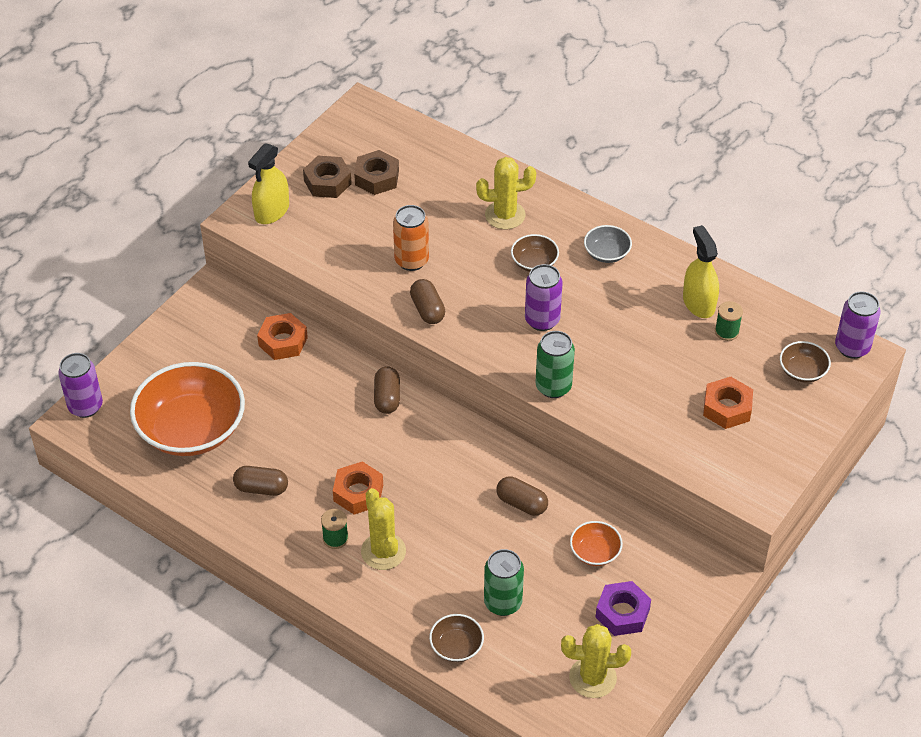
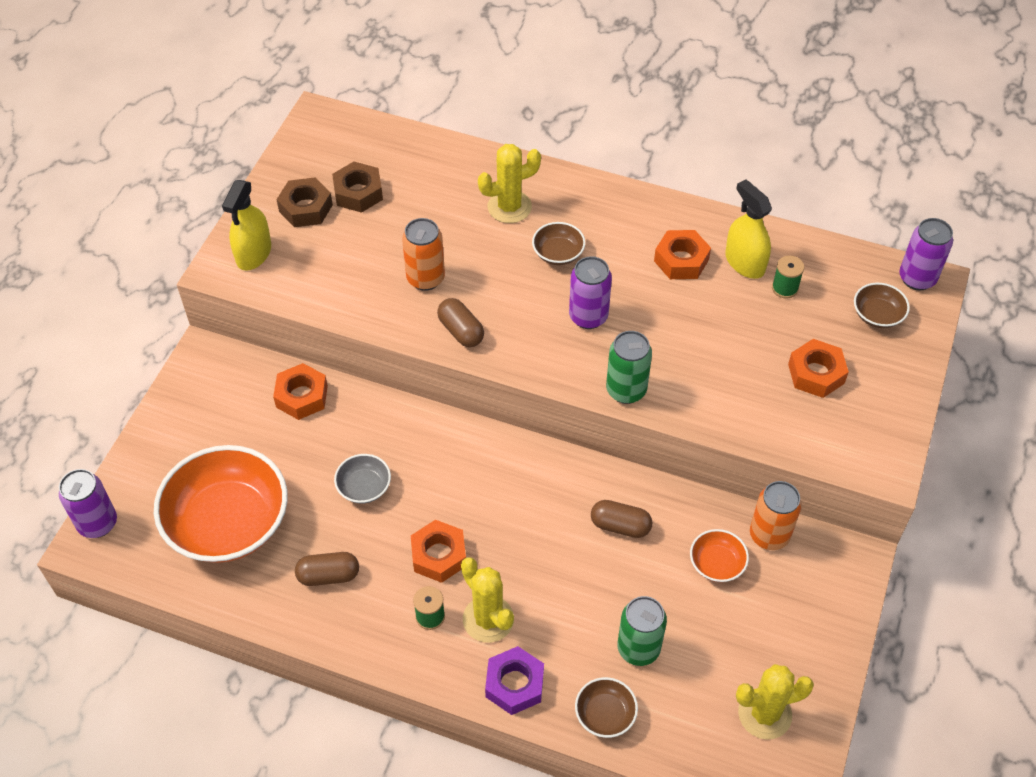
camera: 15 degrees left, 5 degrees up
(387, 397) = (436, 436): brown capsule -> none
(606, 253) = (630, 227): grey bowl -> grey bowl (364, 487)
(622, 613) = (770, 628): purple nut -> purple nut (514, 684)
(642, 290) = (681, 260): none -> orange nut
(650, 539) = (769, 535): none -> orange can

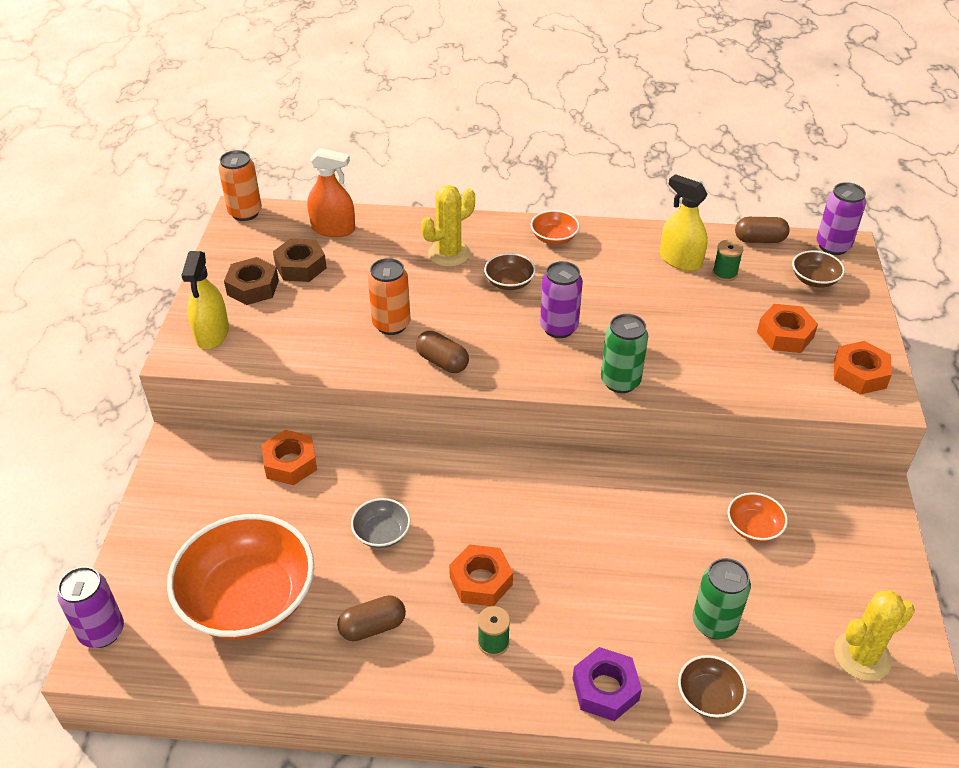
camera: 15 degrees left, 10 degrees down
(403, 153) = (333, 229): none -> orange spray bottle
(488, 619) = (554, 631): yellow cactus -> none
(620, 526) = (648, 514): brown capsule -> brown capsule (759, 240)
(623, 209) = (554, 238): none -> orange bowl
(681, 260) = (623, 268): orange nut -> orange nut (859, 374)
(769, 535) = (790, 491): orange can -> orange can (245, 213)

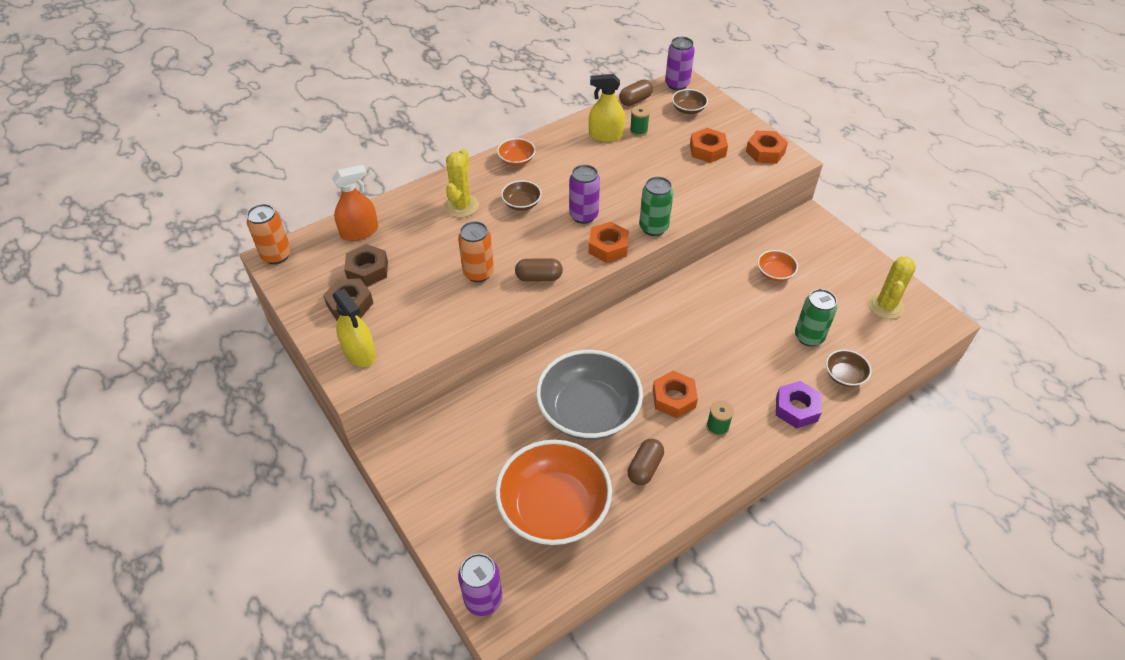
camera: 40 degrees left, 5 degrees up
(290, 463) = (481, 409): orange nut -> orange nut (608, 247)
(382, 533) = (588, 411): grey bowl -> grey bowl, size x2.27

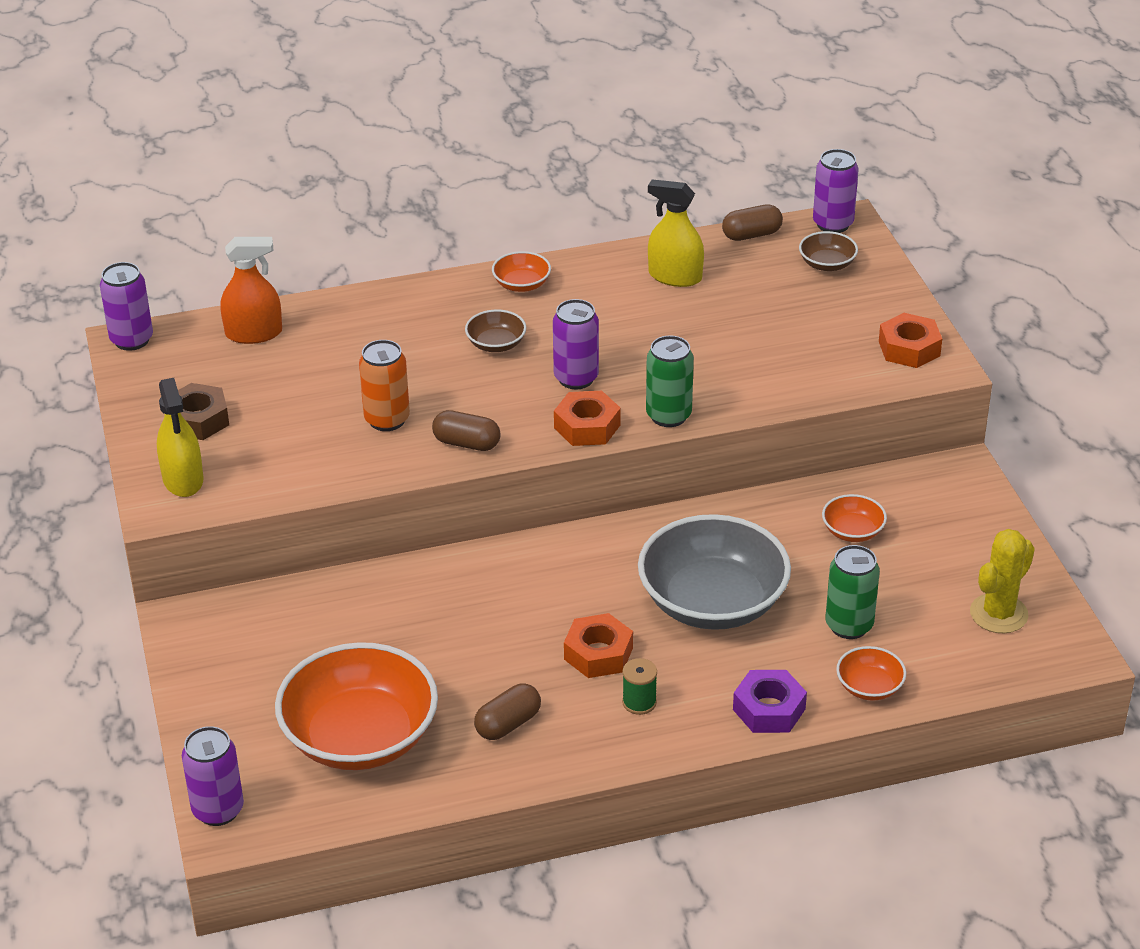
camera: 20 degrees right, 10 degrees down
(276, 255) = (132, 340): orange can -> purple can
(367, 270) = (241, 384): brown nut -> none
(461, 206) = (410, 329): yellow cactus -> none
(588, 411) = (469, 640): grey bowl -> grey bowl (712, 602)
(638, 131) = (729, 280): green spool -> none
(707, 150) = (819, 328): orange nut -> none
(844, 376) = (869, 687): brown bowl -> orange bowl

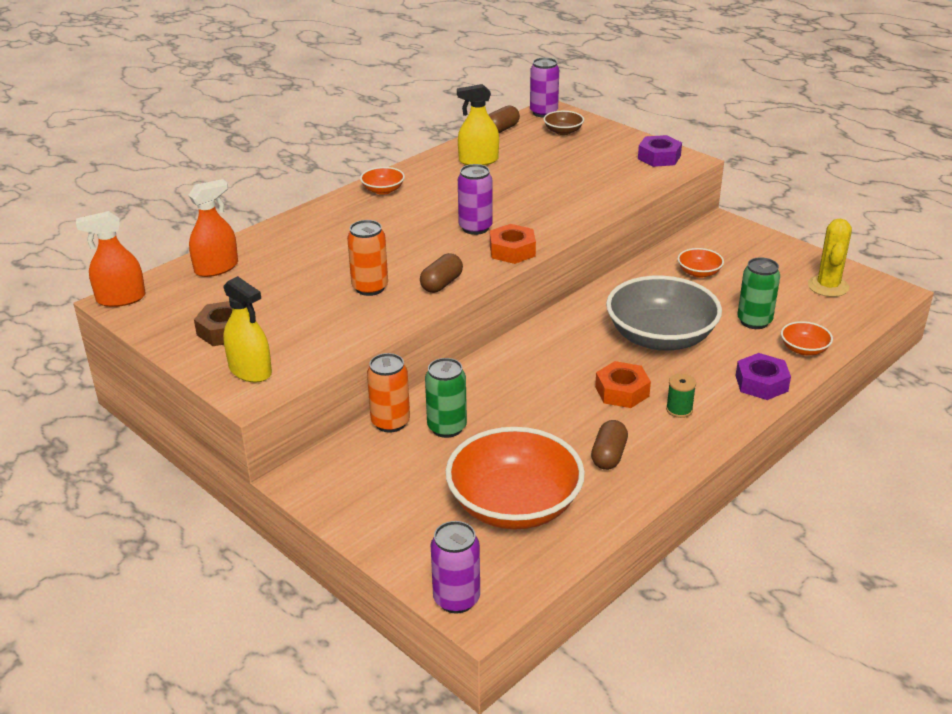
camera: 30 degrees left, 5 degrees down
(132, 340) = (121, 299): purple can -> orange spray bottle
(322, 590) = (390, 422): none -> orange can
(466, 443) = (441, 284): brown capsule -> brown capsule turned 45 degrees counterclockwise
(496, 344) = (401, 225): brown bowl -> none
(668, 415) = (557, 230): green can -> green can (447, 427)
(909, 348) = (659, 157): orange nut -> purple nut

